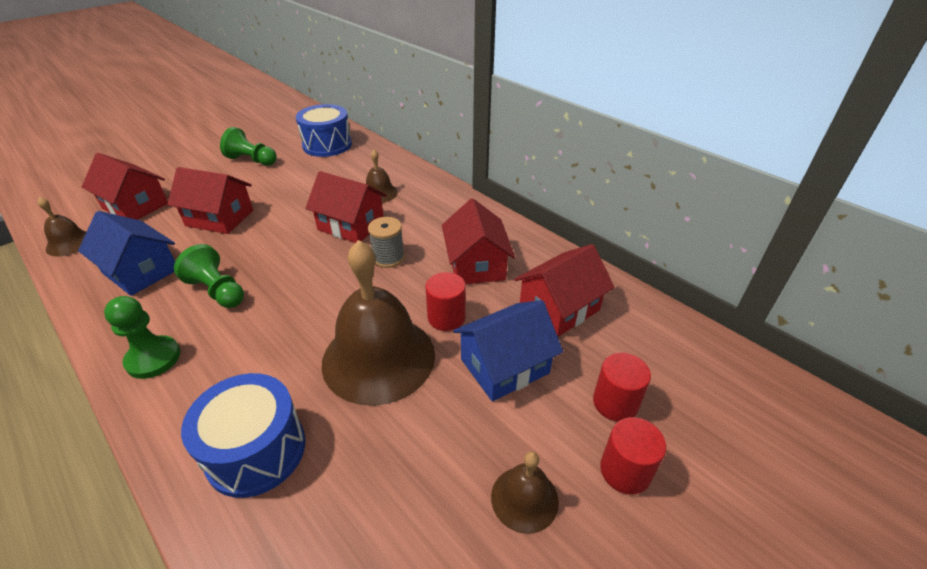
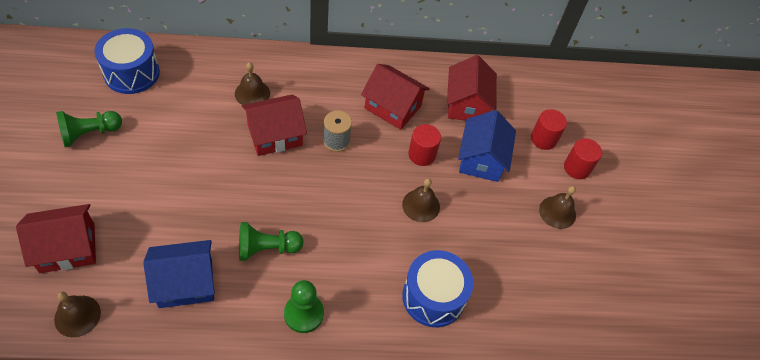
camera: 55 degrees left, 15 degrees up
(220, 218) = (165, 202): red house -> none
(378, 358) = (421, 205): brown bell -> brown bell, size x0.47

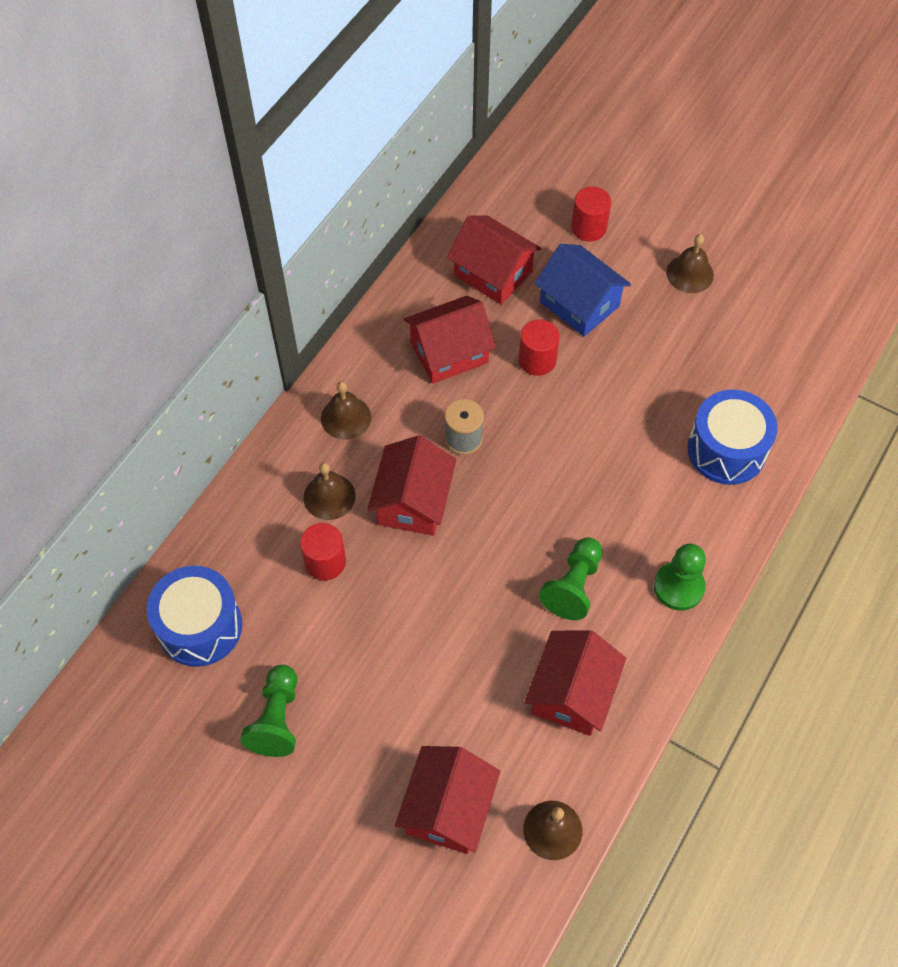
camera: 50 degrees left, 5 degrees up
(185, 283) = (572, 693): blue house -> red house
(421, 205) = (606, 399): brown bell -> brown bell (346, 417)
(577, 168) = (645, 220): red cylinder -> red cylinder (325, 562)

